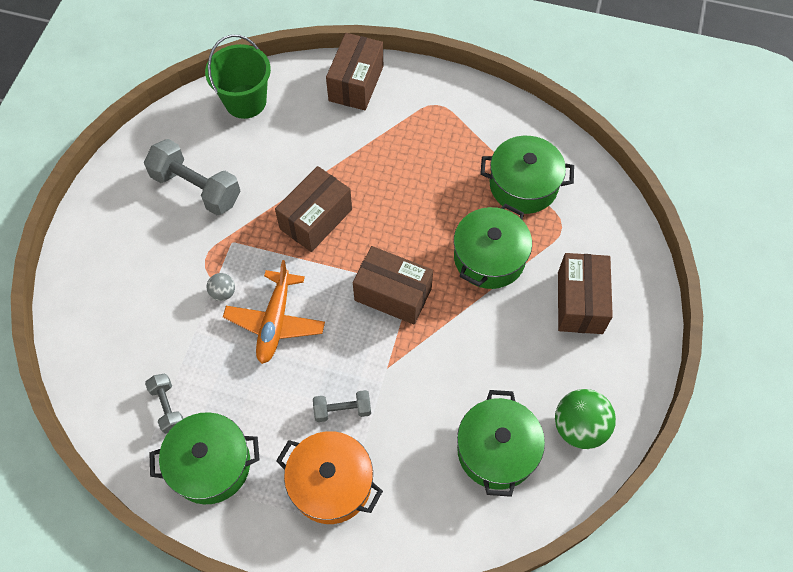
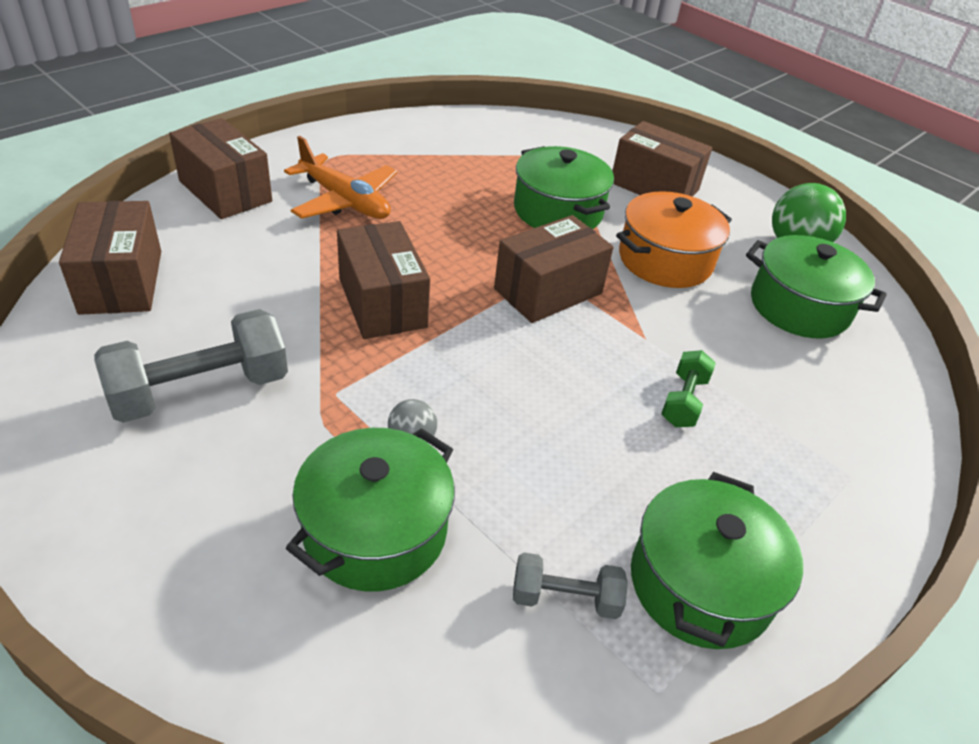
camera: 65 degrees left, 20 degrees down
(245, 101) = (121, 281): green bucket -> brown box
(275, 322) = (506, 406): orange plane -> orange plane (345, 201)
(331, 484) = (788, 458): orange pot -> orange pot (665, 260)
(342, 410) = (683, 401): grey dumbbell -> green dumbbell
(523, 185) = (490, 157): green pot -> green pot (375, 530)

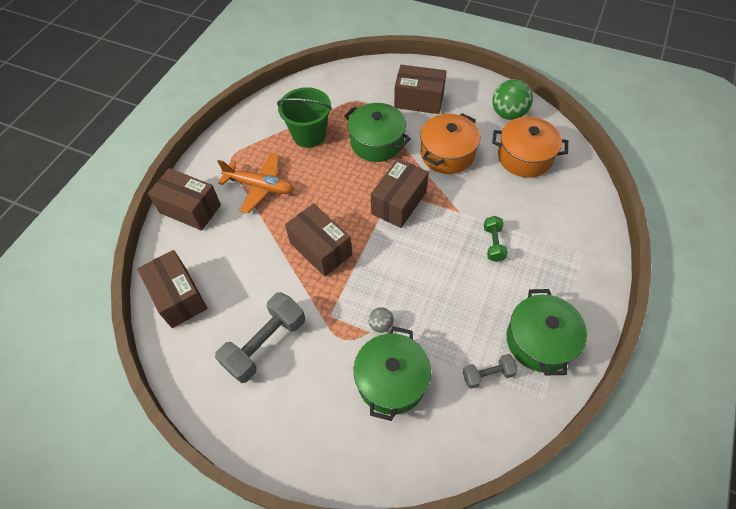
camera: 15 degrees left, 15 degrees up
(459, 171) = (309, 135): none -> green bucket
(799, 307) = (524, 157): green pot -> orange pot

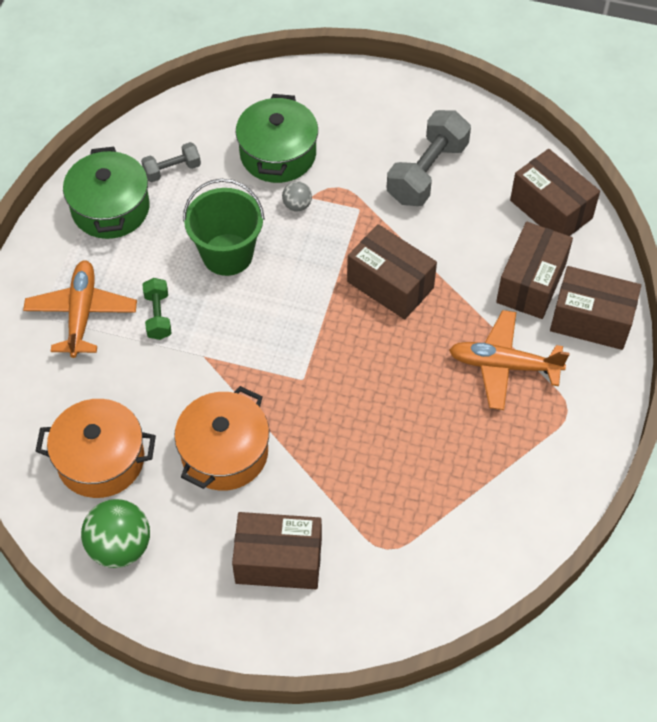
camera: 170 degrees right, 0 degrees up
(309, 135) = (455, 465): green bucket -> green bucket (227, 254)
(377, 142) = (340, 462): green pot -> none
(399, 203) = (293, 361): brown box -> brown box (531, 283)
(551, 251) = (81, 313): none -> orange plane

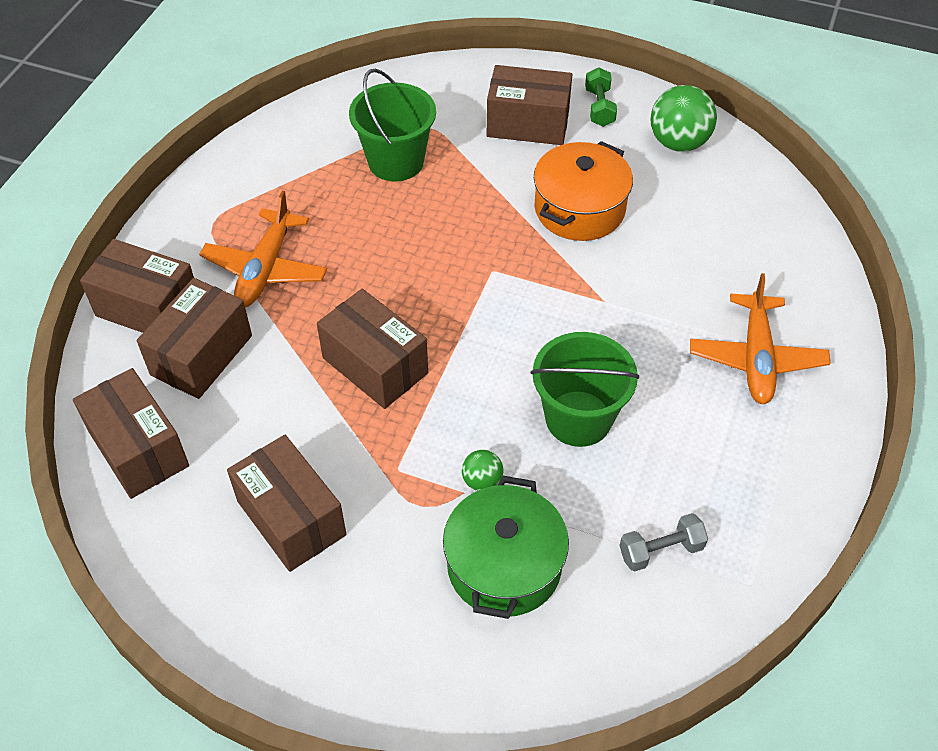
camera: 175 degrees left, 5 degrees down
(100, 460) = (708, 211): orange pot -> none
(110, 208) = (742, 496): green pot -> none
(158, 316) = (662, 349): green dumbbell -> green dumbbell (599, 107)
(297, 205) = (482, 481): grey ball -> green ball
(410, 498) = (396, 161): none -> green bucket
(427, 172) = (291, 518): grey dumbbell -> brown box
(503, 365) = (265, 269): orange plane -> orange plane turned 90 degrees clockwise

